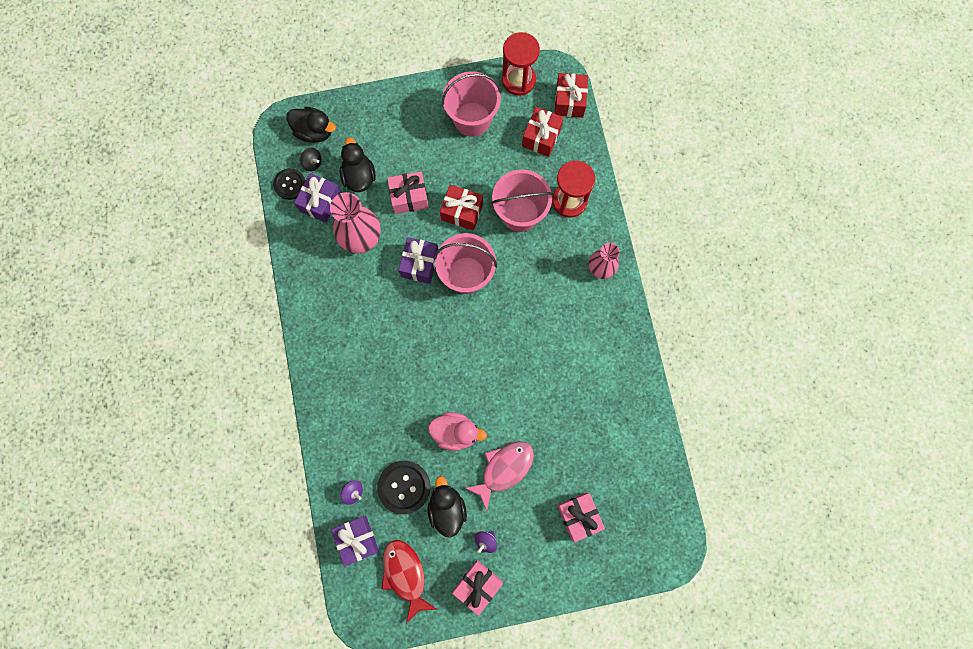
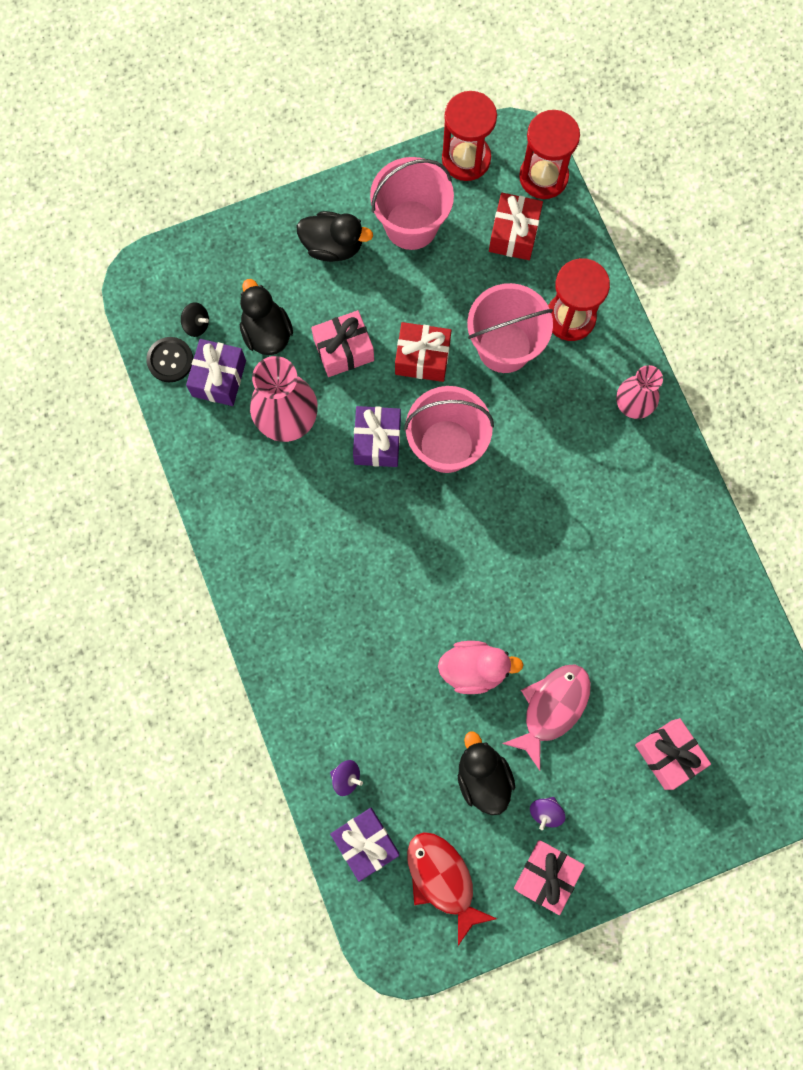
camera: 10 degrees left, 0 degrees up
(314, 131) = (190, 279): black duck -> black duck (333, 246)
(404, 487) = (416, 758): black button -> none
(569, 101) = (543, 177): red gift -> red hourglass

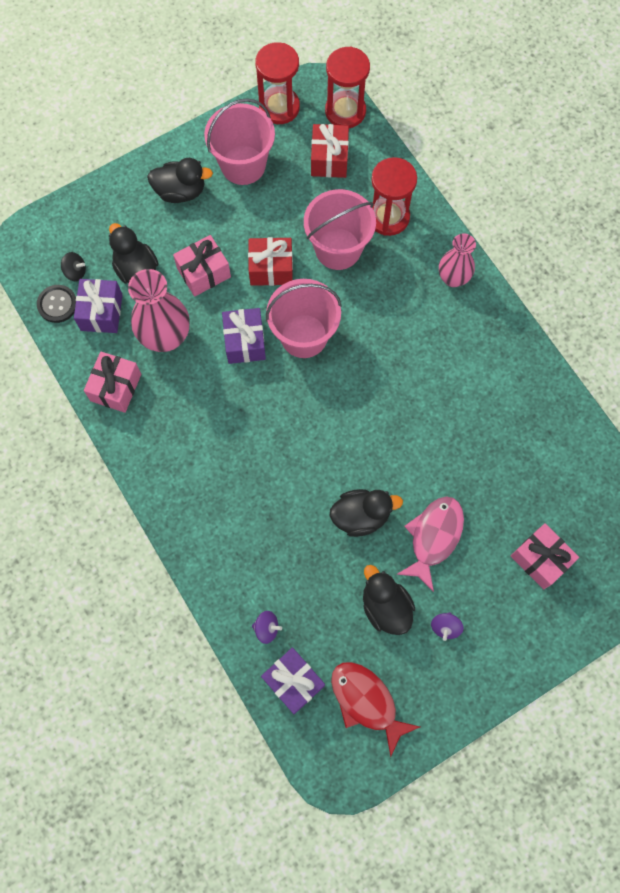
camera: 10 degrees left, 5 degrees down
(474, 669) = (361, 516): pink duck -> black duck
(546, 875) = (456, 681): pink gift -> pink gift (116, 387)

